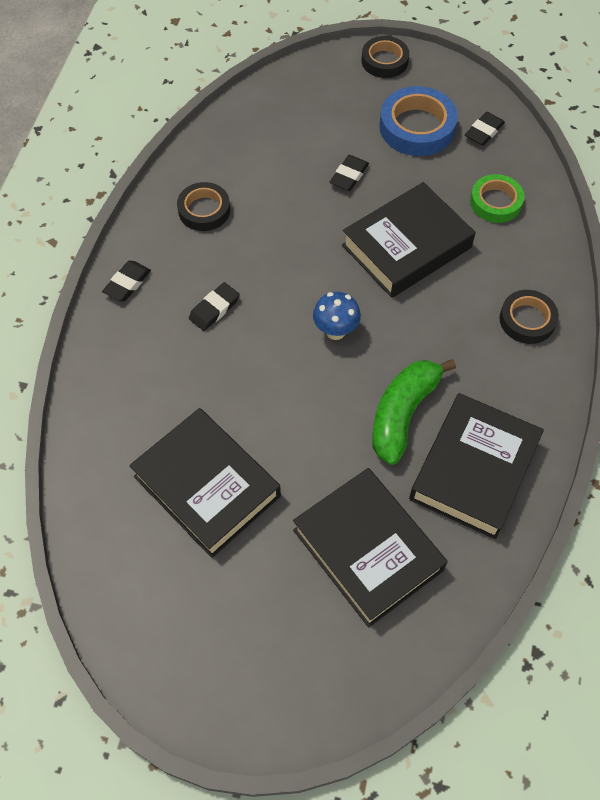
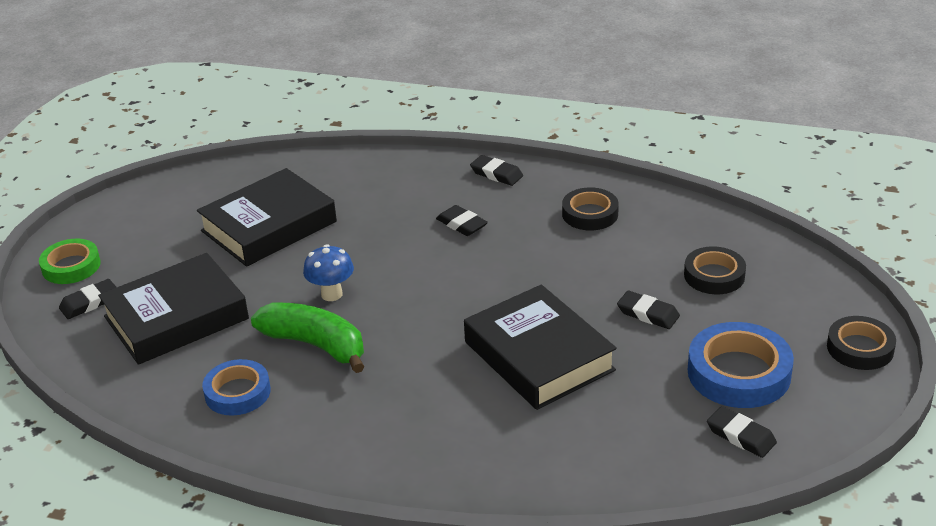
camera: 95 degrees right, 25 degrees down
(335, 331) = (425, 301): blue mushroom -> blue mushroom (331, 294)
(344, 651) = (89, 303): none -> black eraser
(474, 470) = (237, 392): black book -> blue tape
(495, 202) = (612, 438): green tape -> green tape (71, 266)
(527, 320) = (422, 451): black tape -> black tape (714, 275)

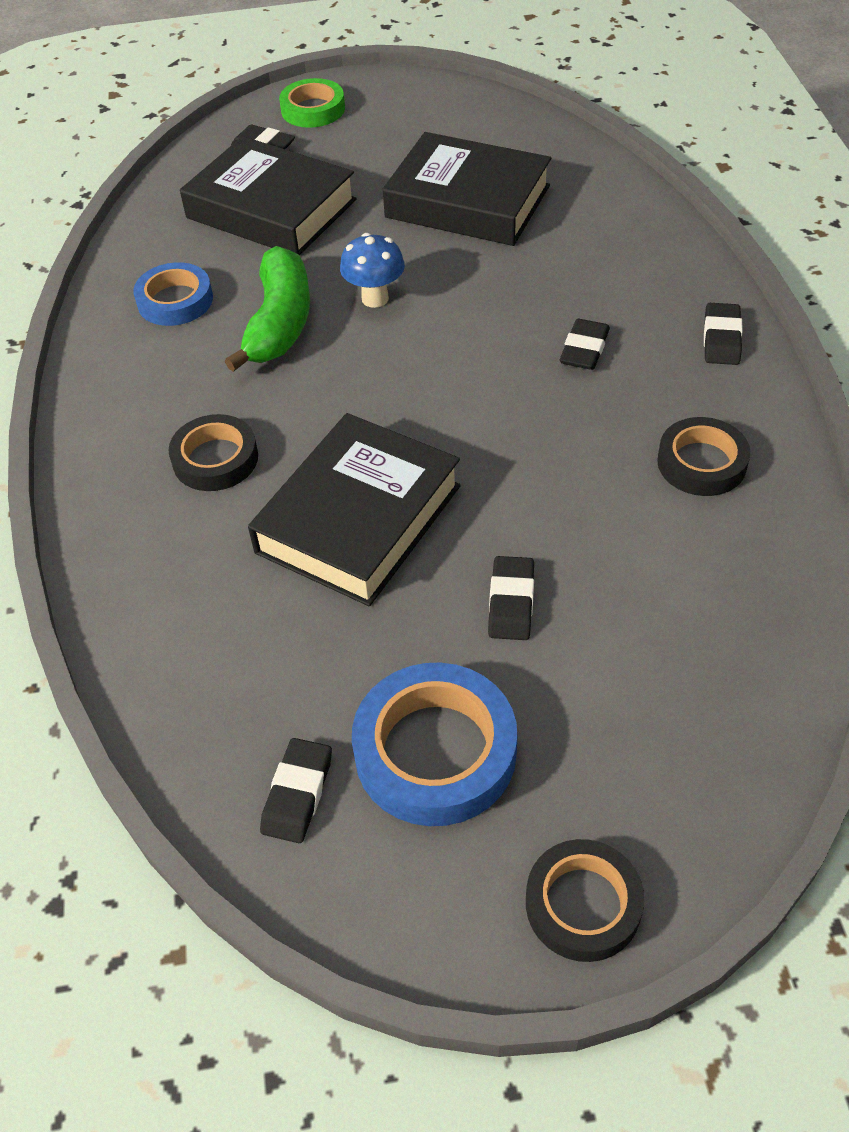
camera: 65 degrees right, 15 degrees up
(714, 275) = (651, 652): black tape -> black tape (215, 459)

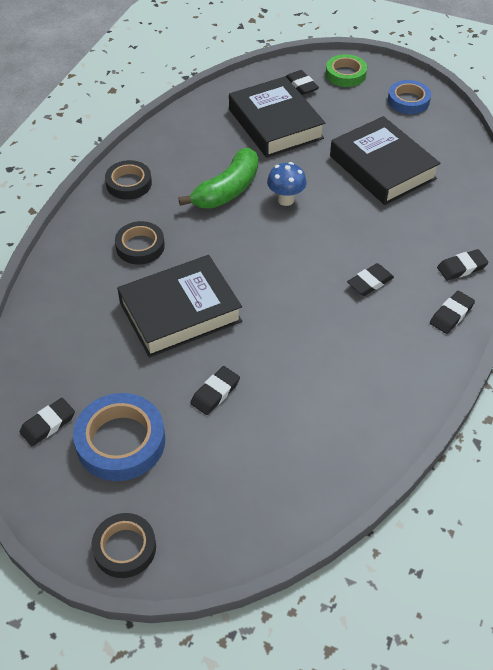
camera: 30 degrees right, 0 degrees up
(175, 300) = (187, 153): blue tape -> blue tape (408, 101)
(680, 276) = (461, 267): none -> black eraser
(701, 463) = (375, 376): black tape -> black tape (129, 183)

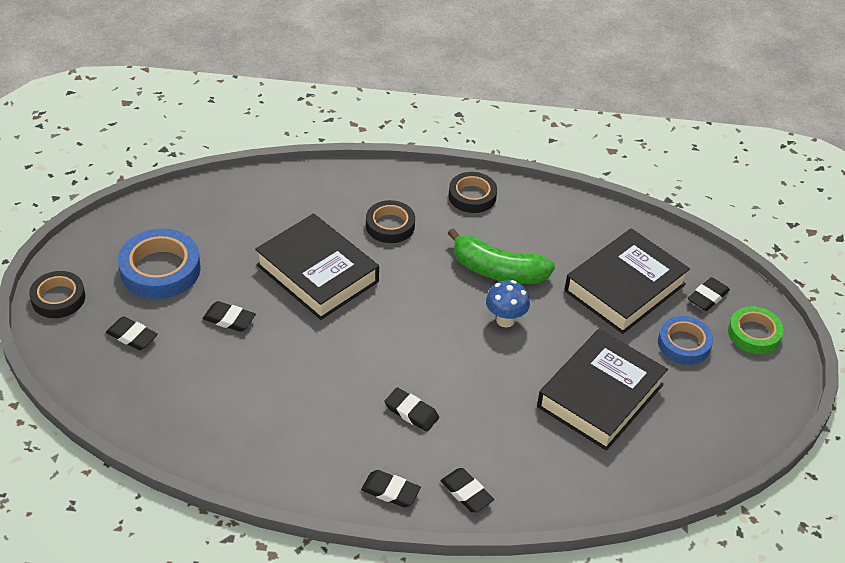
camera: 70 degrees right, 5 degrees down
(48, 424) = (166, 221): black eraser -> black eraser (132, 336)
(408, 101) = (739, 403): blue tape -> blue tape (684, 344)

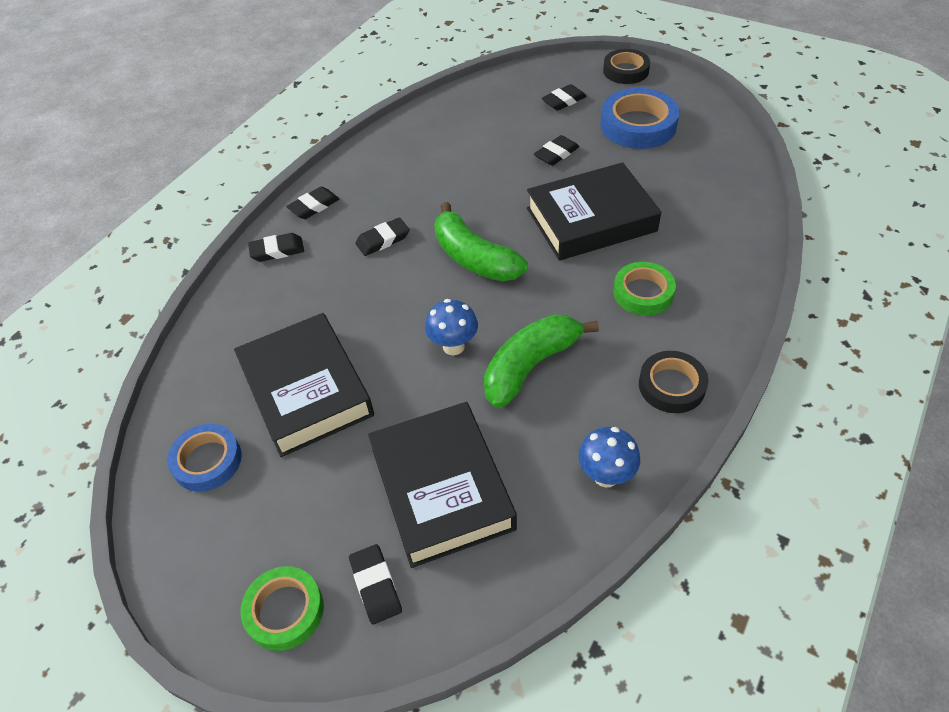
camera: 120 degrees right, 5 degrees up
(390, 225) = (643, 293): black tape -> green tape
(402, 337) = (474, 258): none -> green banana
(562, 213) = (605, 476): none -> blue mushroom
(684, 344) = (320, 511): blue tape -> blue tape (207, 461)

